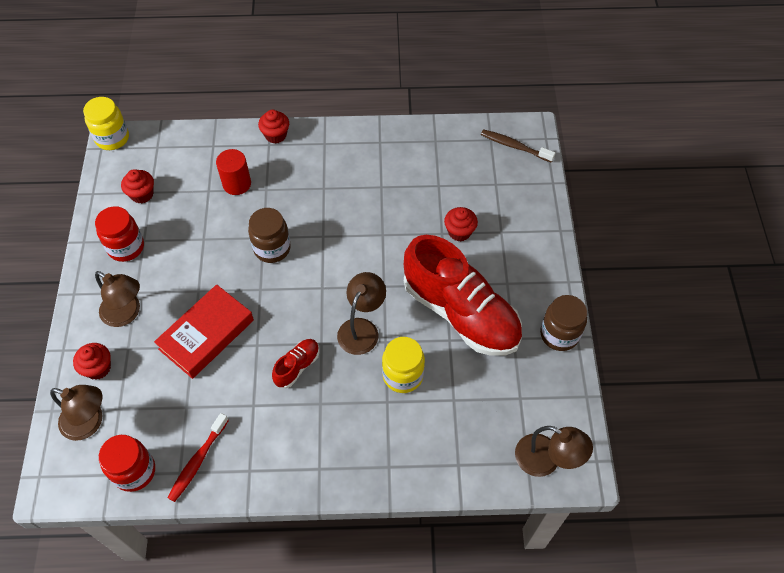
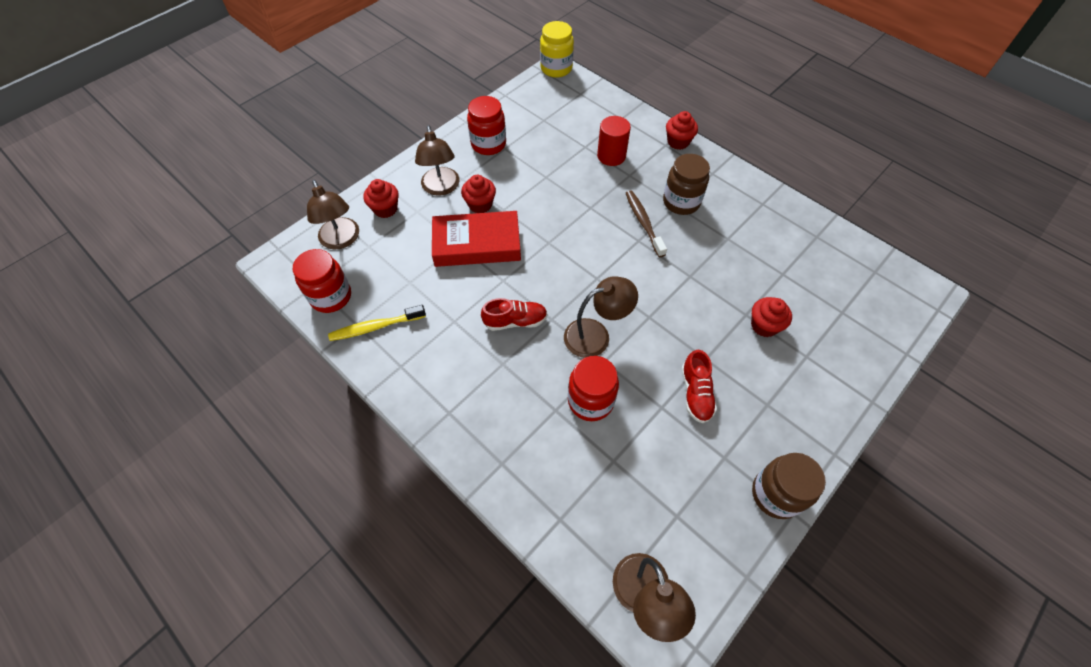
camera: 45 degrees right, 0 degrees up
(142, 194) = (536, 117): red cupcake -> red cupcake (480, 204)
(197, 461) = (375, 327): red toothbrush -> yellow toothbrush
(272, 248) = (589, 220): brown jar -> brown jar (681, 202)
(403, 375) = (590, 401): yellow jar -> red jar
(460, 313) = (695, 393): red shoe -> red shoe, size x0.42
(514, 146) = (895, 294): brown toothbrush -> brown toothbrush (643, 222)

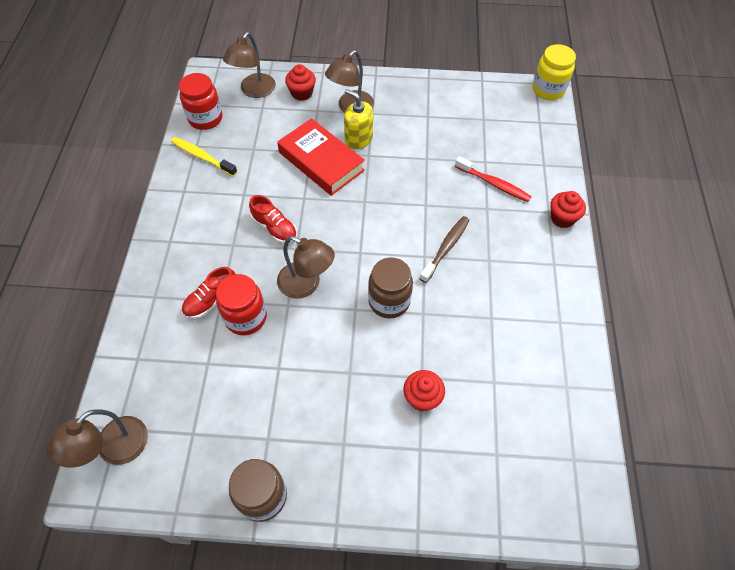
camera: 50 degrees right, 0 degrees up
(480, 204) = (358, 139): red cupcake -> yellow soap dispenser
(488, 144) = (420, 105): red jar -> none
(611, 156) = (494, 184): red cylinder -> red toothbrush
(681, 202) = (495, 261): brown jar -> brown jar (389, 301)
(695, 393) = (310, 384): red shoe -> red shoe (212, 300)

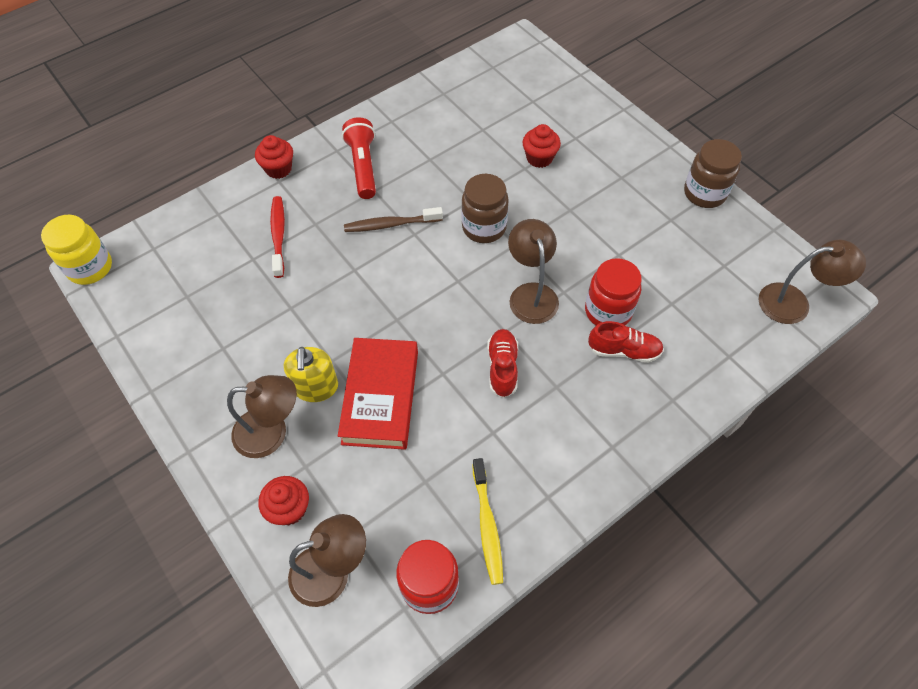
camera: 130 degrees left, 0 degrees up
(521, 269) = (363, 166): none -> red flashlight

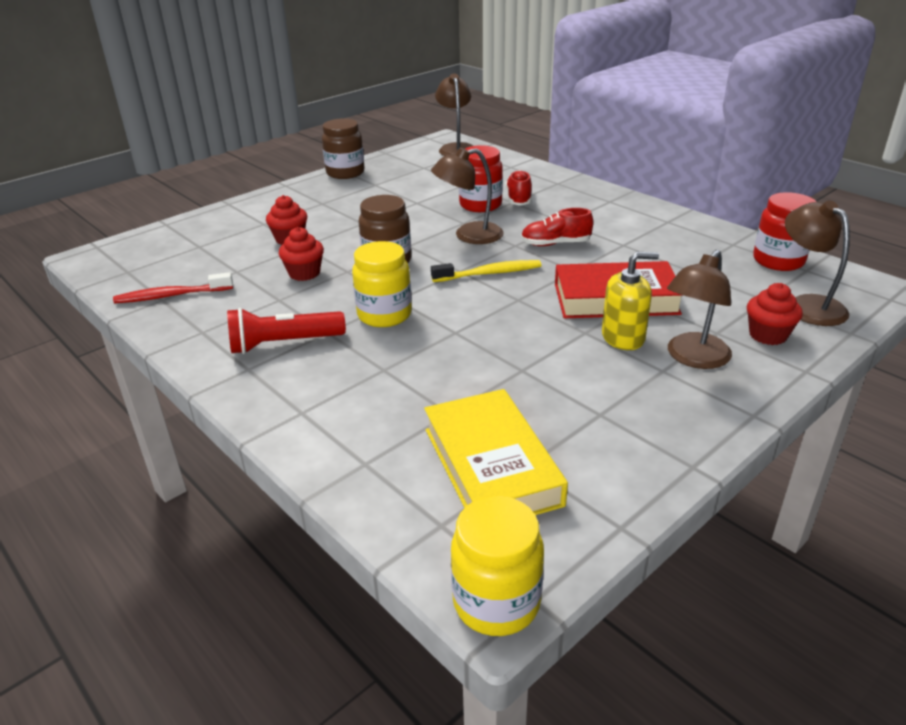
camera: 95 degrees left, 25 degrees down
(192, 277) = (491, 466): none -> yellow book
(271, 432) = (693, 358): brown lamp -> brown lamp turned 135 degrees counterclockwise
(278, 169) = (276, 415): red cupcake -> red cupcake (304, 273)
(278, 235) = (406, 396): red toothbrush -> red toothbrush (171, 296)
(390, 224) = (384, 315): brown toothbrush -> yellow jar
(487, 525) = (709, 242): yellow toothbrush -> yellow toothbrush (489, 273)

